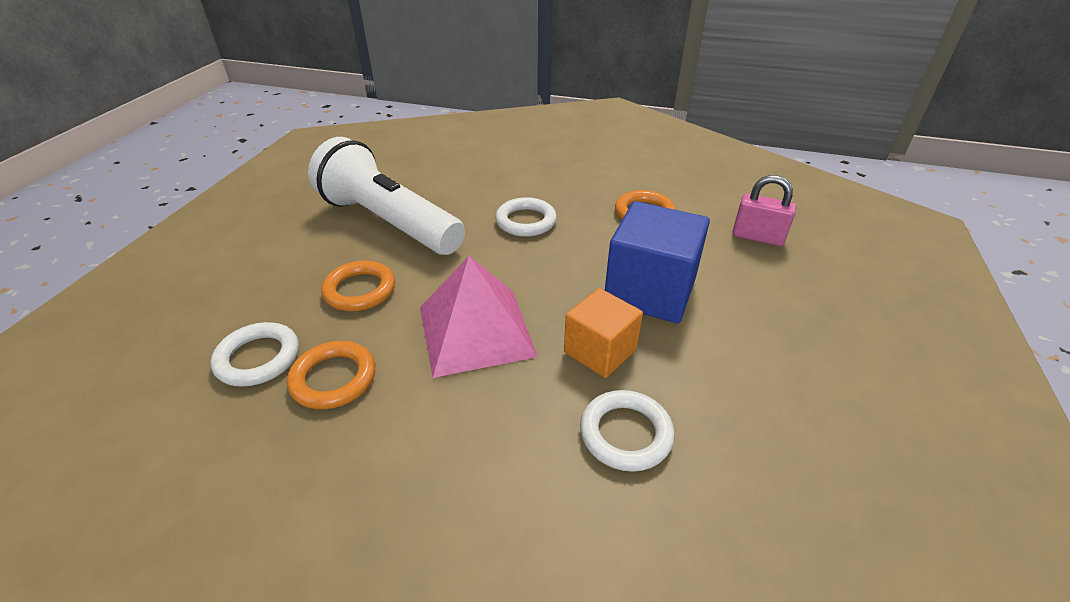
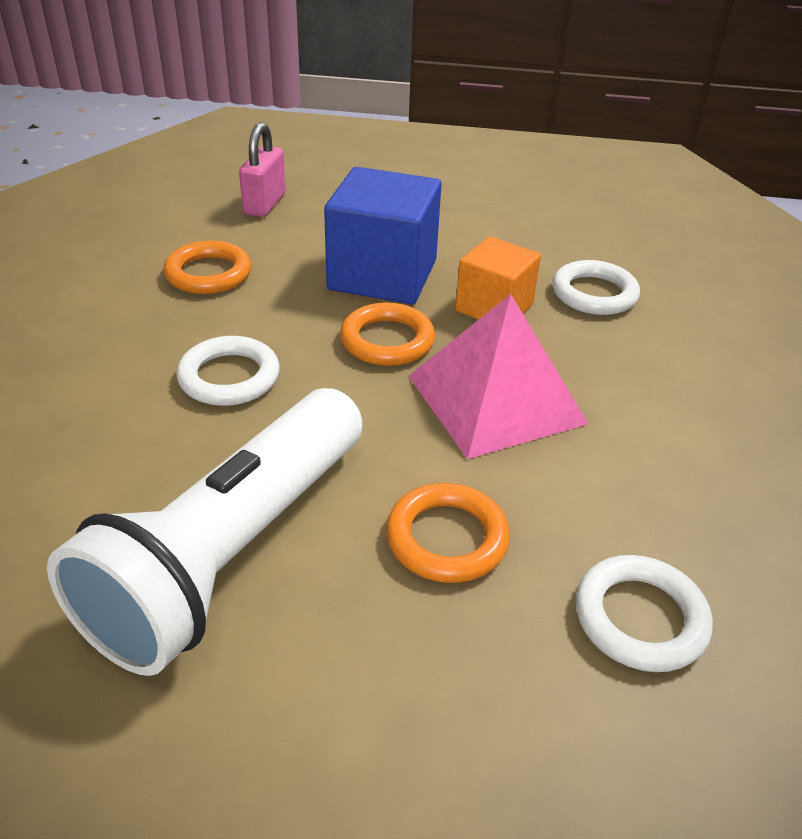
camera: 100 degrees left, 0 degrees up
(333, 379) = (633, 514): orange ring -> orange ring (387, 340)

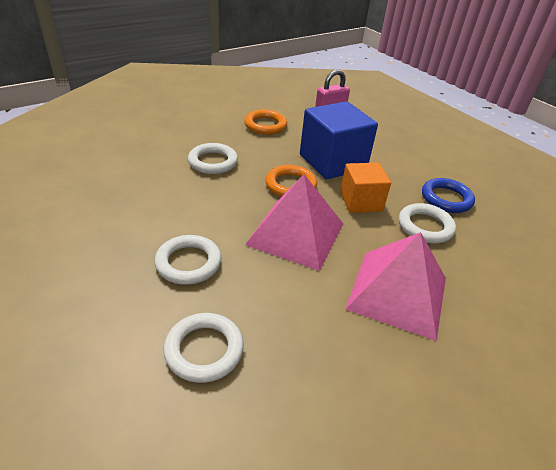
camera: 45 degrees right, 0 degrees up
(232, 551) = (122, 212): white flashlight -> none
(447, 538) = (188, 263): orange ring -> white ring
(562, 246) = (446, 199): none -> blue ring
(683, 388) = (397, 292): none -> pink pyramid

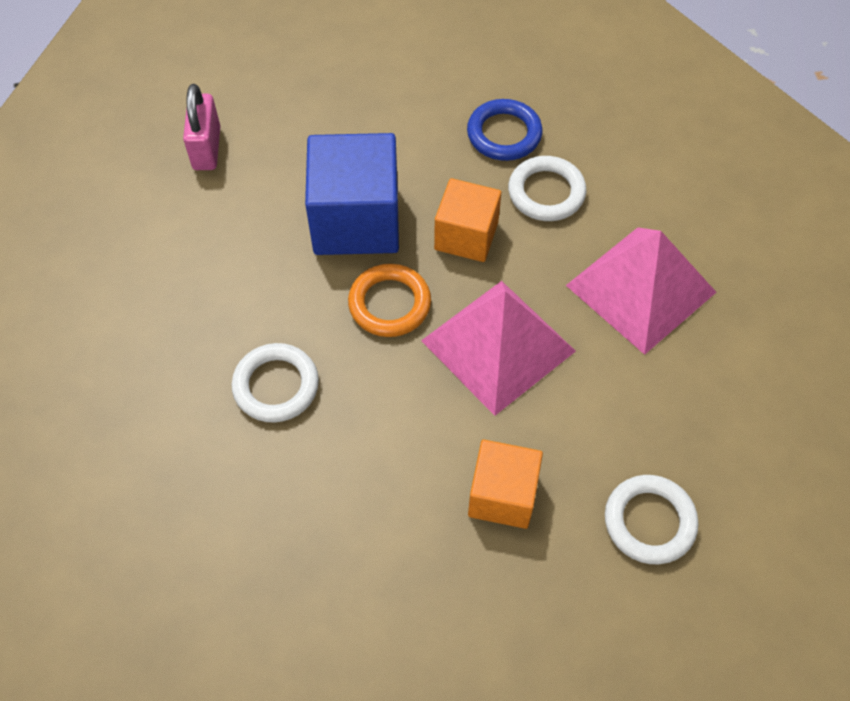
camera: 60 degrees left, 20 degrees up
(188, 263) = (502, 495): white ring -> orange cube
(265, 125) = (199, 264): orange ring -> none

